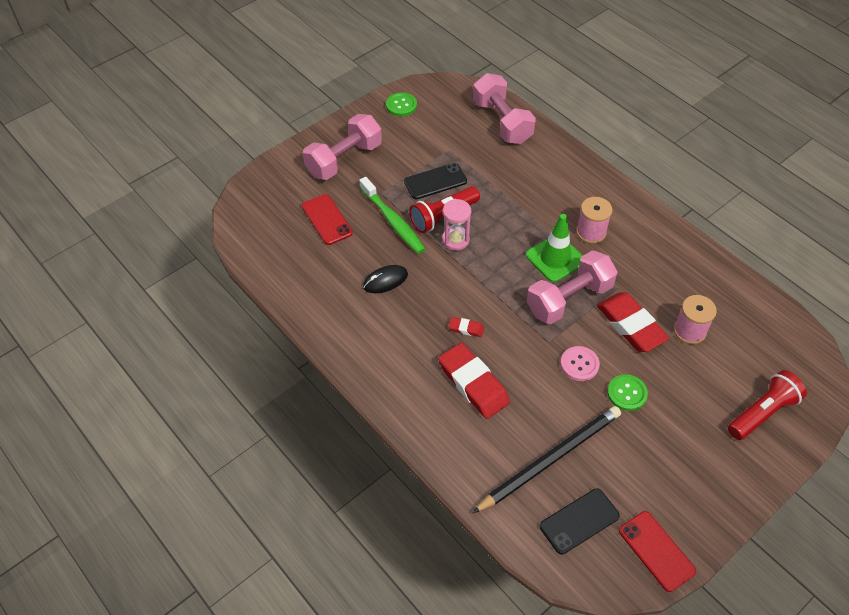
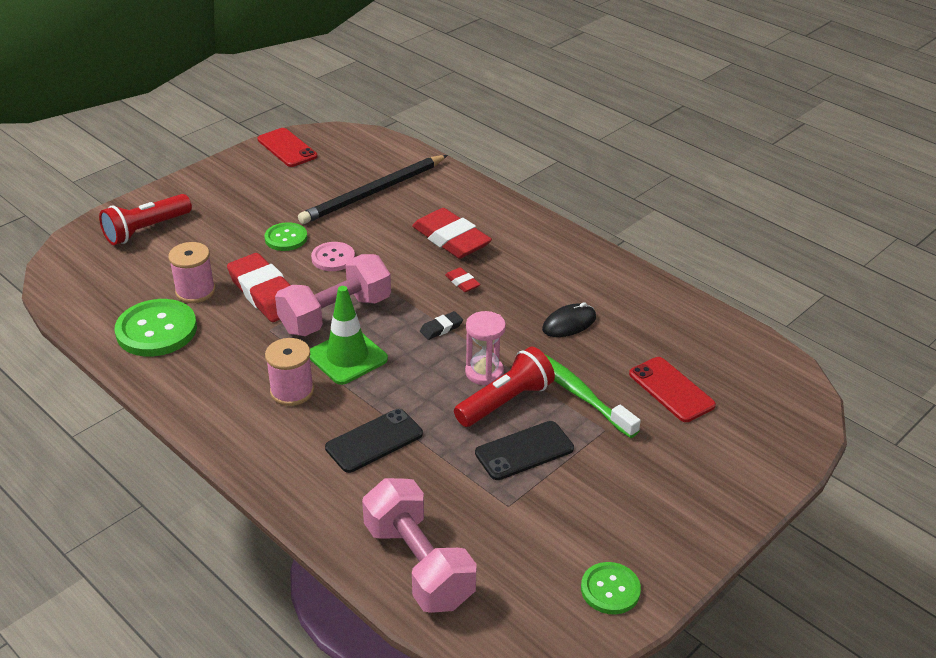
camera: 175 degrees right, 15 degrees down
(344, 159) = (679, 479): pink dumbbell -> none
(466, 328) = (462, 282): red eraser -> red eraser turned 45 degrees clockwise
(485, 281) = (441, 328): none -> black eraser
(579, 521) = (351, 160): black phone -> black phone (374, 441)
(706, 291) = (156, 330): none -> green button

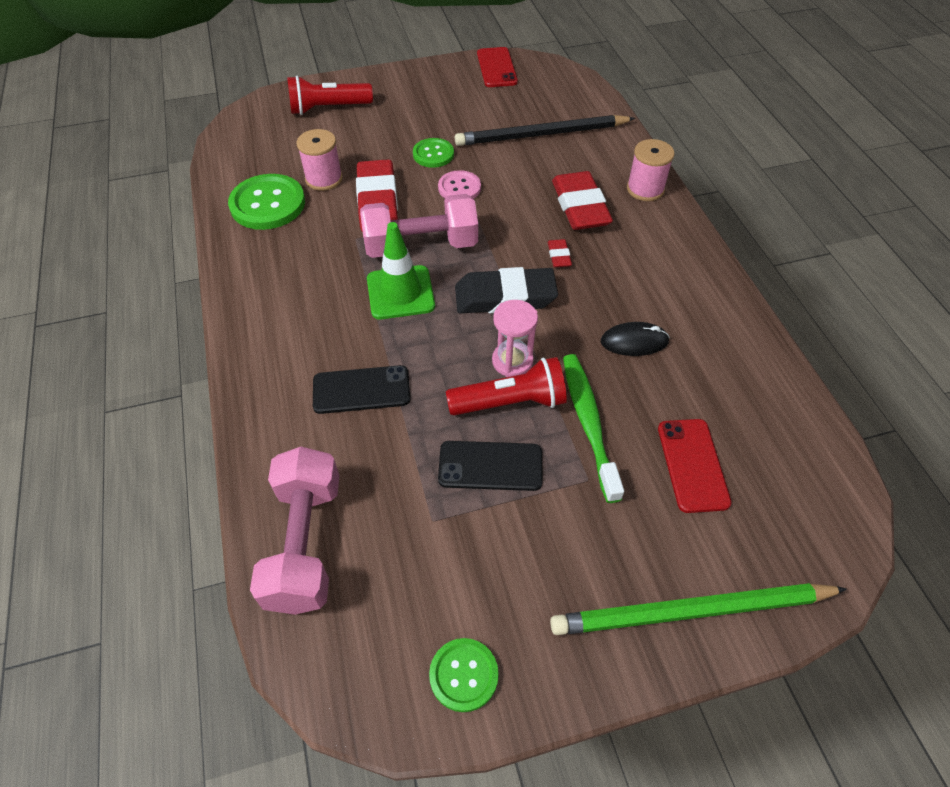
camera: 30 degrees right, 15 degrees up
(292, 391) = (329, 307): pink spool -> pink spool (645, 189)
(441, 328) = (505, 296): black eraser -> black eraser, size x2.23
(735, 480) = (691, 611): none -> green pencil

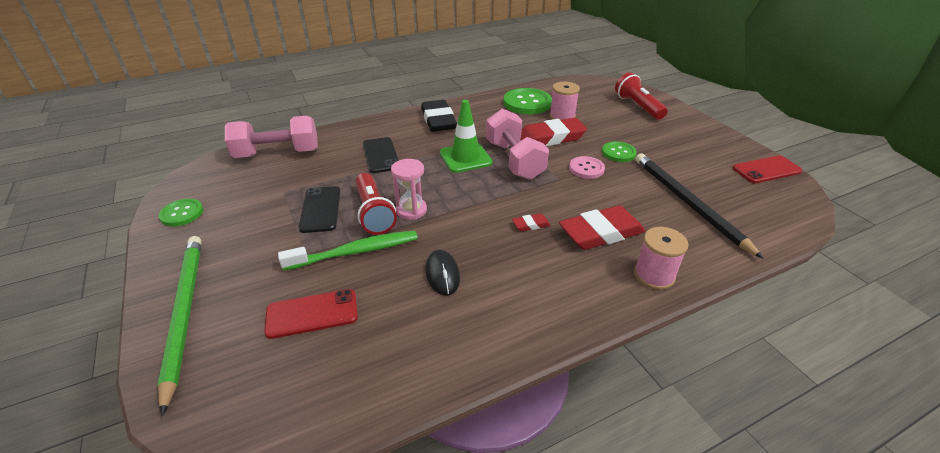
camera: 80 degrees right, 15 degrees down
(505, 296) = (475, 201): black eraser -> black eraser (438, 120)

